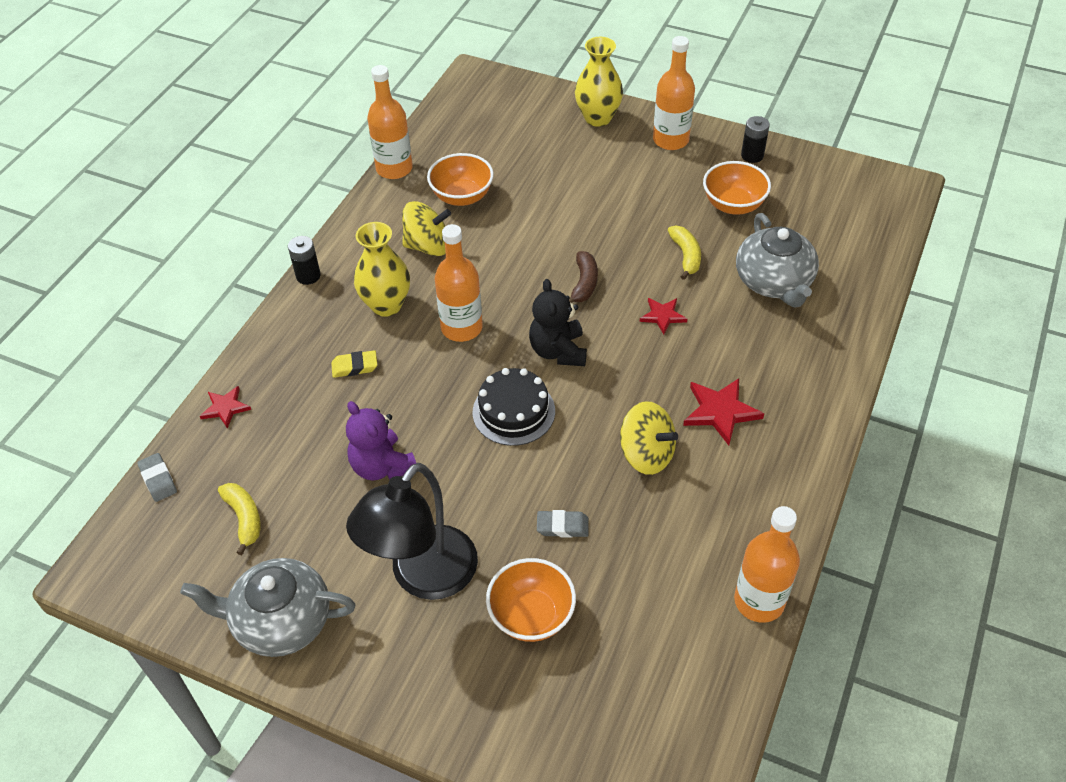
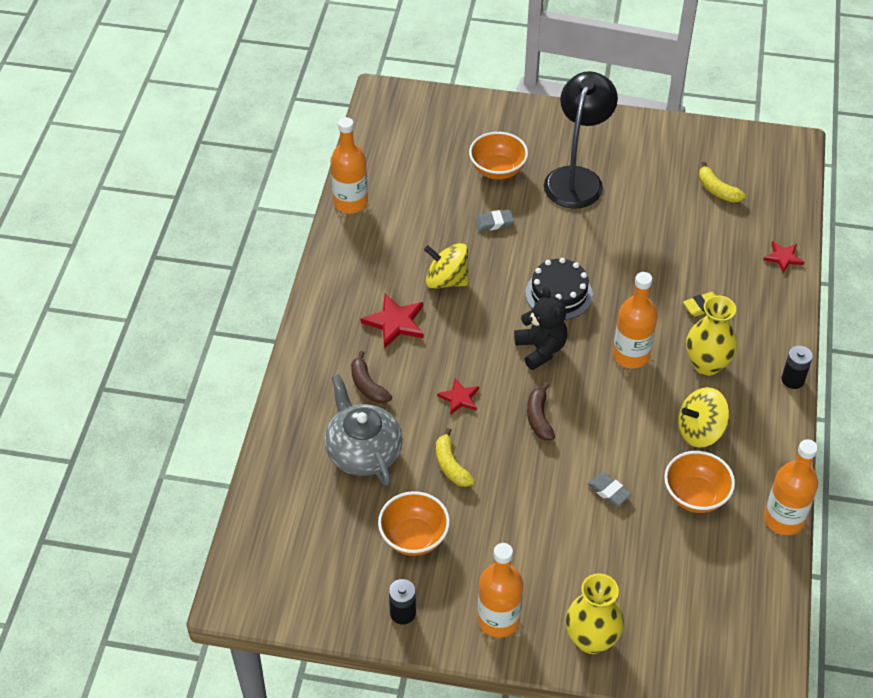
camera: 165 degrees right, 0 degrees up
(158, 479) = (795, 202): grey eraser -> grey eraser (609, 491)
(281, 621) = (655, 141): grey teapot -> none
(382, 466) = (640, 238): purple teddy bear -> none
(762, 345) = (368, 385): none -> brown banana

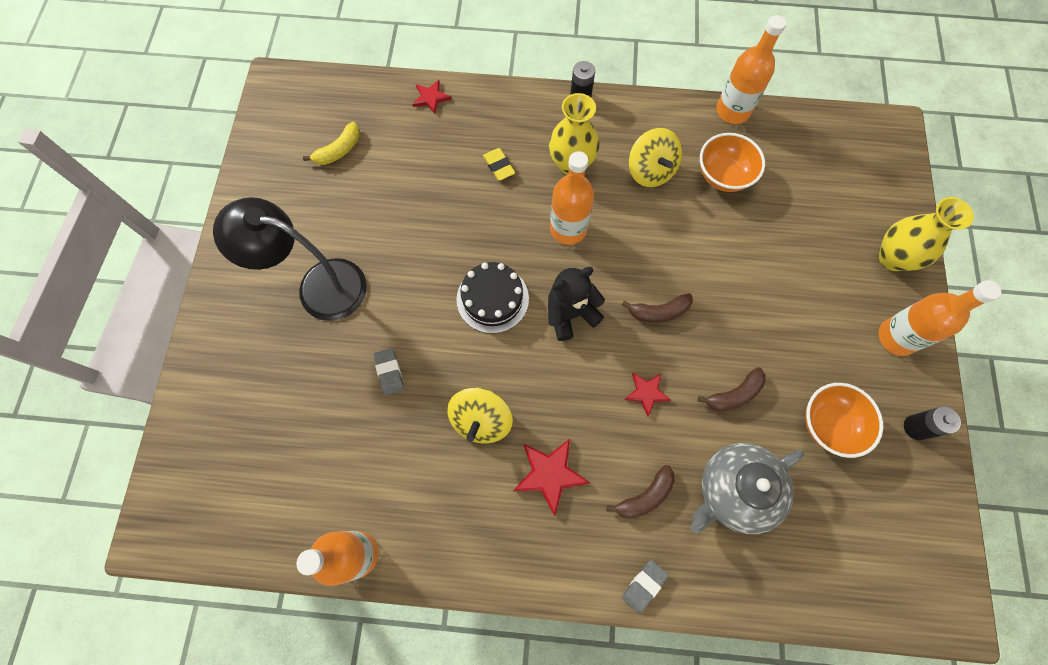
camera: 95 degrees left, 20 degrees up
(451, 465) = (734, 394): yellow banana -> brown banana
(497, 170) = (303, 374): orange bowl -> none
(609, 491) = (733, 246): grey eraser -> grey eraser (644, 586)

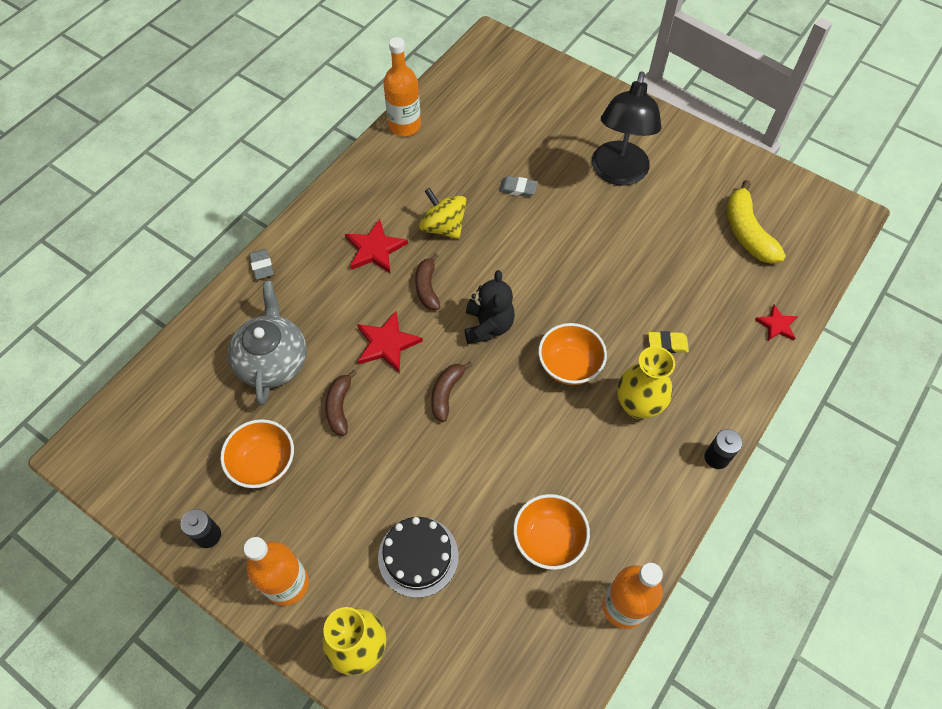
camera: 120 degrees right, 10 degrees down
(319, 286) = (618, 173): black lamp -> black lamp turned 150 degrees clockwise
(339, 150) = (747, 232): yellow banana -> yellow banana, size x1.58
(492, 299) = (536, 278): black cake -> black cake (418, 556)
(568, 229) = (569, 366): orange bottle -> orange bowl
(645, 496) = (315, 299): brown banana -> brown banana (427, 287)
(646, 393) = (387, 343): red star -> red star, size x1.59
(650, 171) = (592, 472): yellow spinning top -> none

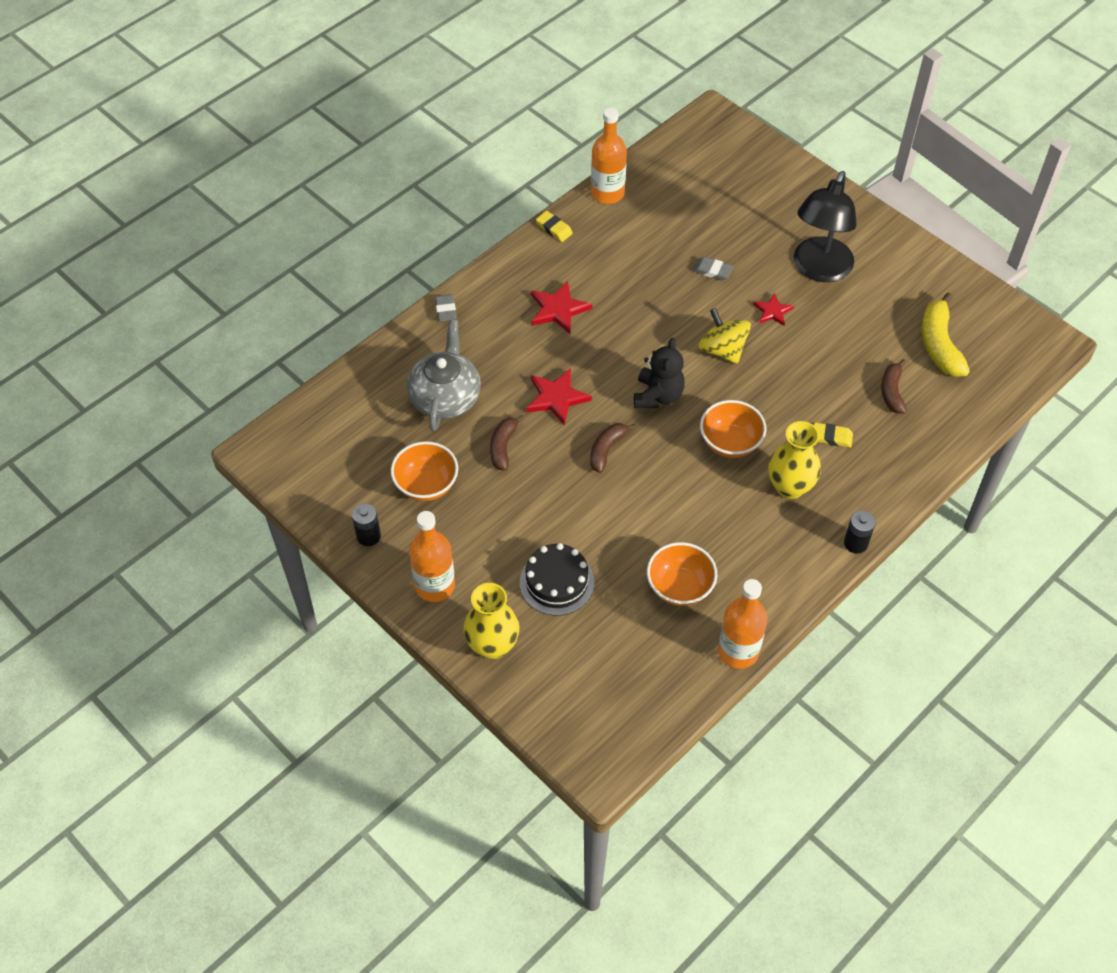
camera: 10 degrees right, 5 degrees down
(358, 167) = (554, 228): none -> yellow eraser
(427, 287) = (604, 352): brown banana -> brown banana (892, 392)
(443, 227) = (630, 298): yellow spinning top -> yellow spinning top (722, 350)
(777, 325) = (946, 435): red star -> red star (772, 311)

